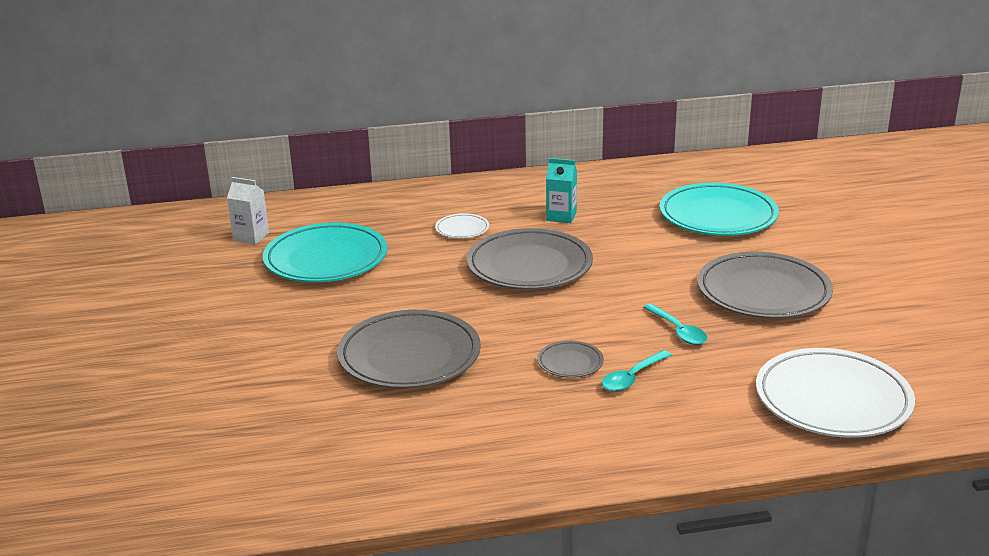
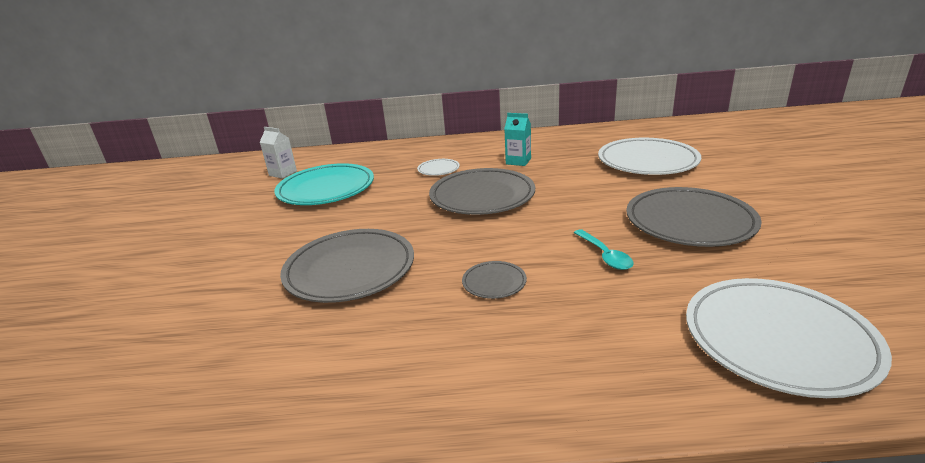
camera: 10 degrees right, 0 degrees up
(632, 378) = (552, 301): turquoise spoon -> none
(718, 216) = (647, 161): turquoise plate -> white plate

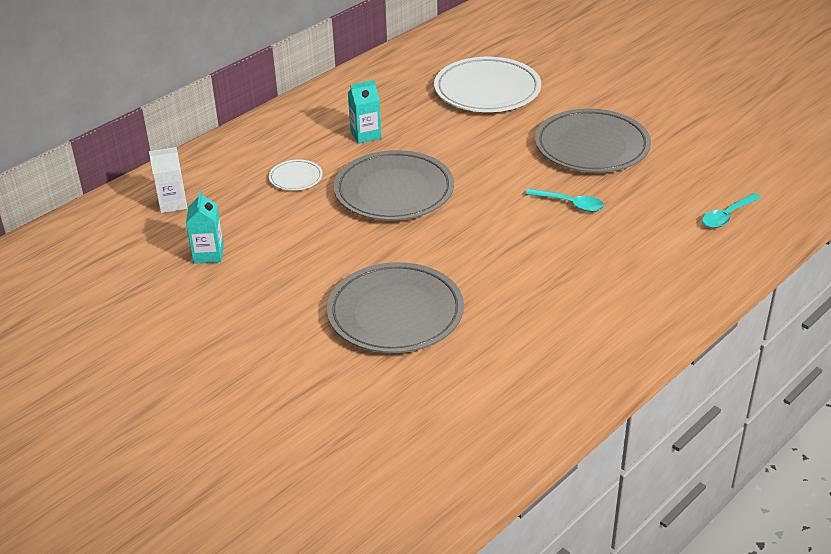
camera: 45 degrees left, 10 degrees up
(283, 173) = (104, 260): white carton -> white carton (173, 203)
(326, 189) = (208, 254): turquoise plate -> turquoise carton
(494, 282) = (524, 264): grey plate -> none
(778, 340) = (727, 216): white plate -> turquoise spoon

